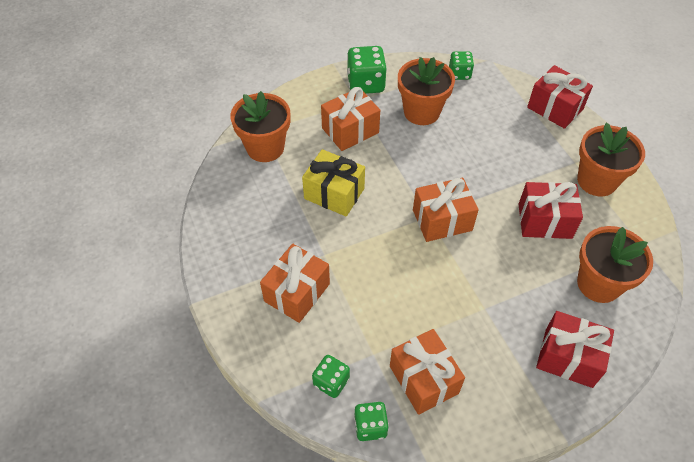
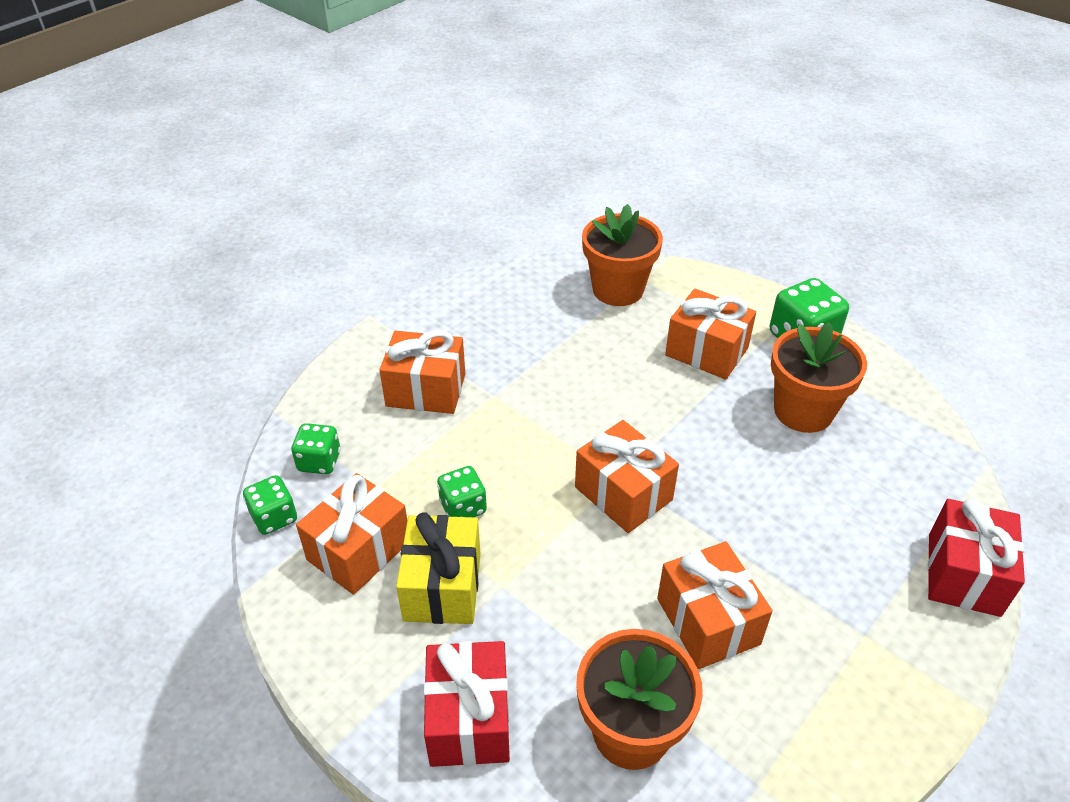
camera: 65 degrees right, 10 degrees down
(334, 193) = (591, 372): yellow gift -> yellow gift (442, 586)
(459, 74) = (920, 430): green dice -> green dice (463, 507)
(544, 221) = (708, 621): red gift -> orange gift
(596, 181) = (849, 678): orange flower pot -> none

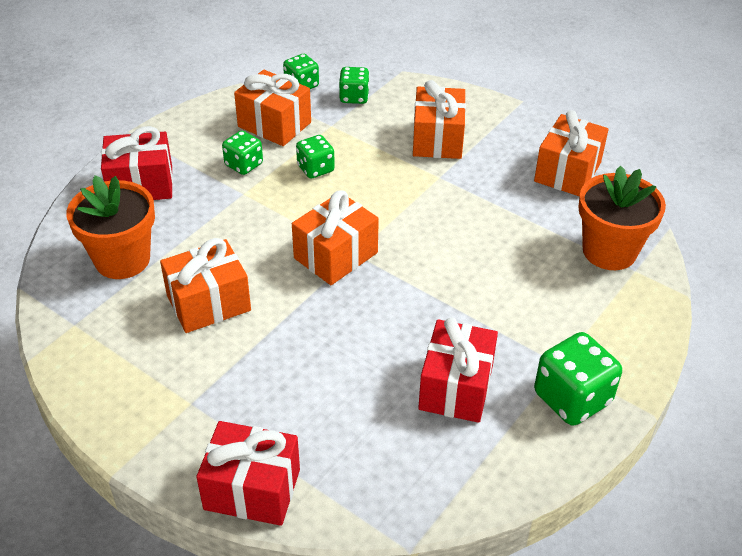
camera: 85 degrees right, 0 degrees up
(442, 586) = (244, 165): yellow gift -> green dice
(706, 351) = (529, 316): orange gift -> orange gift (567, 172)
(803, 411) = (456, 387): orange flower pot -> red gift

